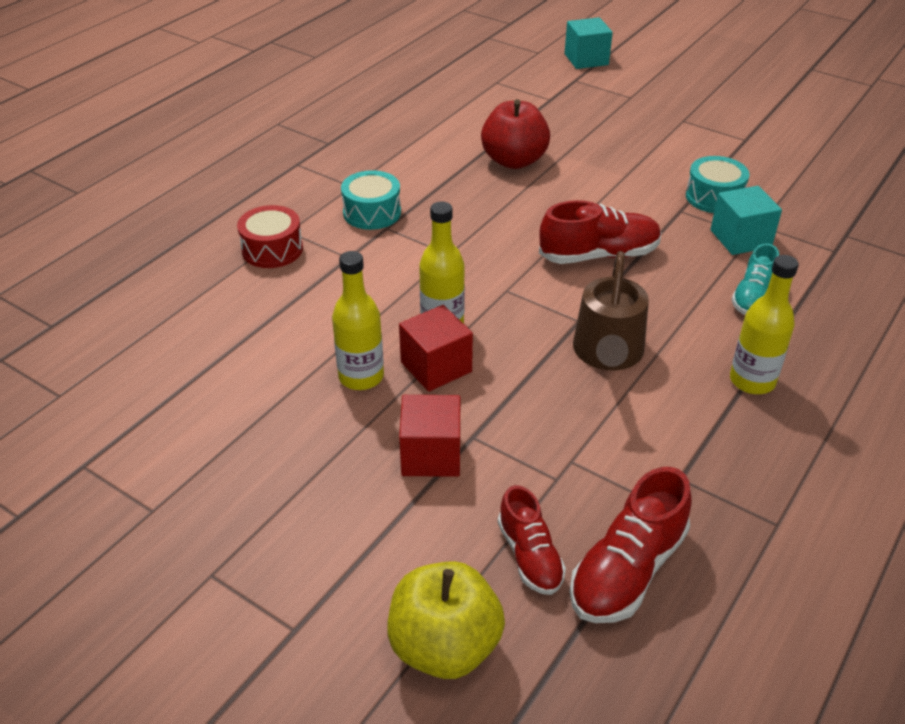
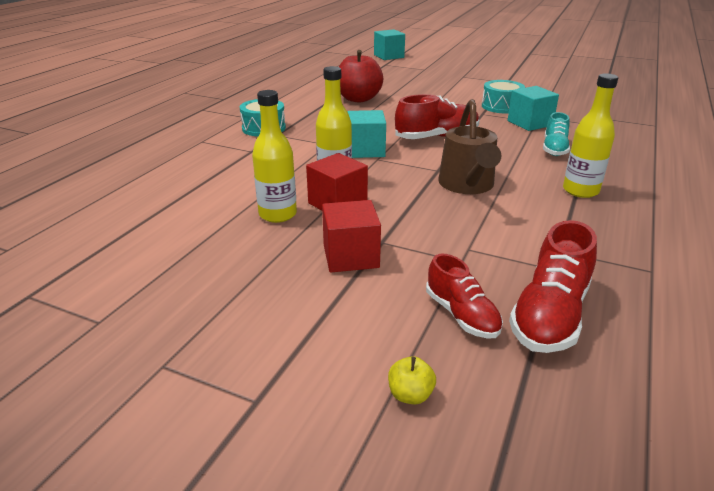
camera: 10 degrees left, 10 degrees down
(272, 249) = (190, 151): red drum -> none
(445, 646) = (410, 395): yellow apple -> yellow apple, size x0.42
(496, 272) = (366, 150): none -> turquoise cube

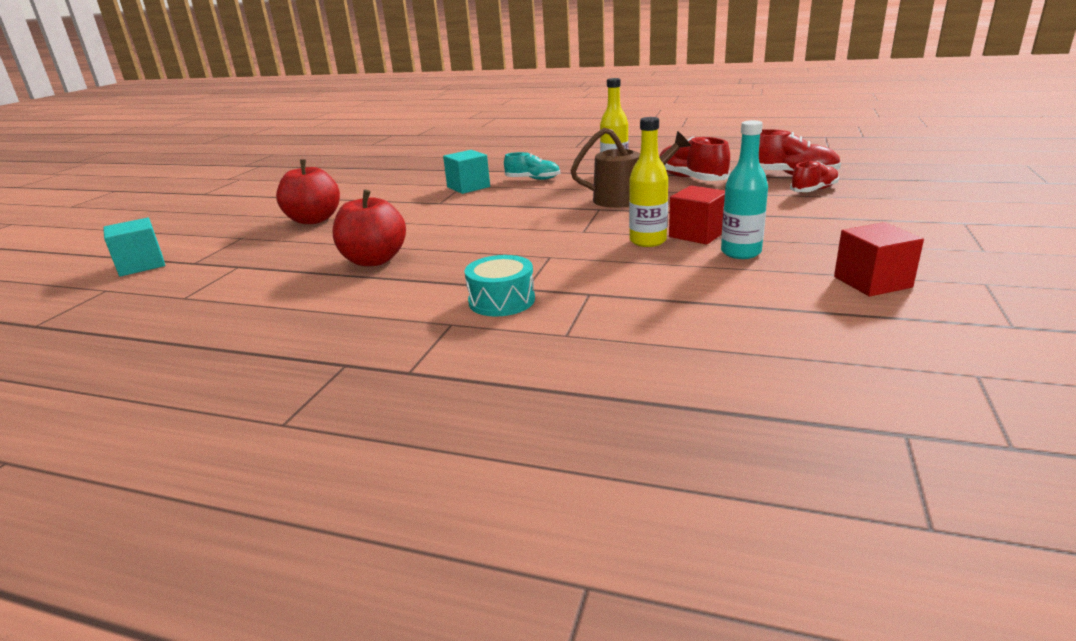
camera: 95 degrees left, 5 degrees down
(278, 214) = (740, 252): yellow bottle -> turquoise bottle
(351, 256) = (781, 220): red cube -> red cube (872, 282)
(366, 150) = (562, 237): turquoise cube -> none
(410, 395) = (900, 195): yellow apple -> none
(437, 137) = (514, 214): red shoe -> red shoe (691, 179)
(452, 82) = (314, 220): none -> red apple
(501, 106) = (416, 197): turquoise drum -> none

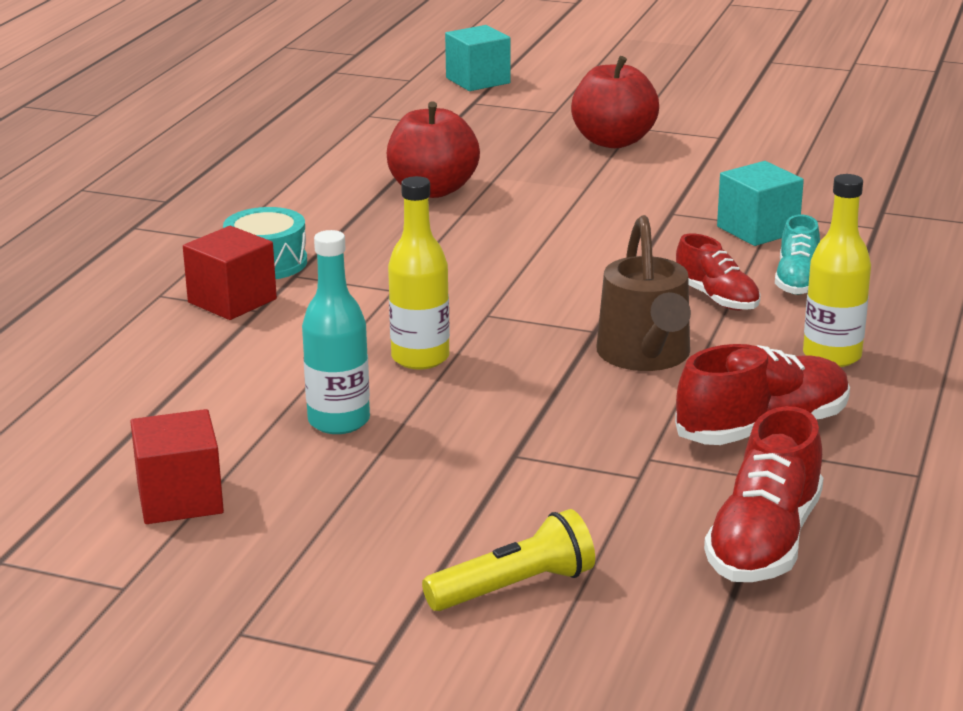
camera: 90 degrees right, 0 degrees up
(697, 234) = (433, 398): red cube -> red cube (232, 301)
(813, 190) = (641, 549): red shoe -> red shoe (716, 298)
(870, 206) = (514, 587): none -> yellow flashlight

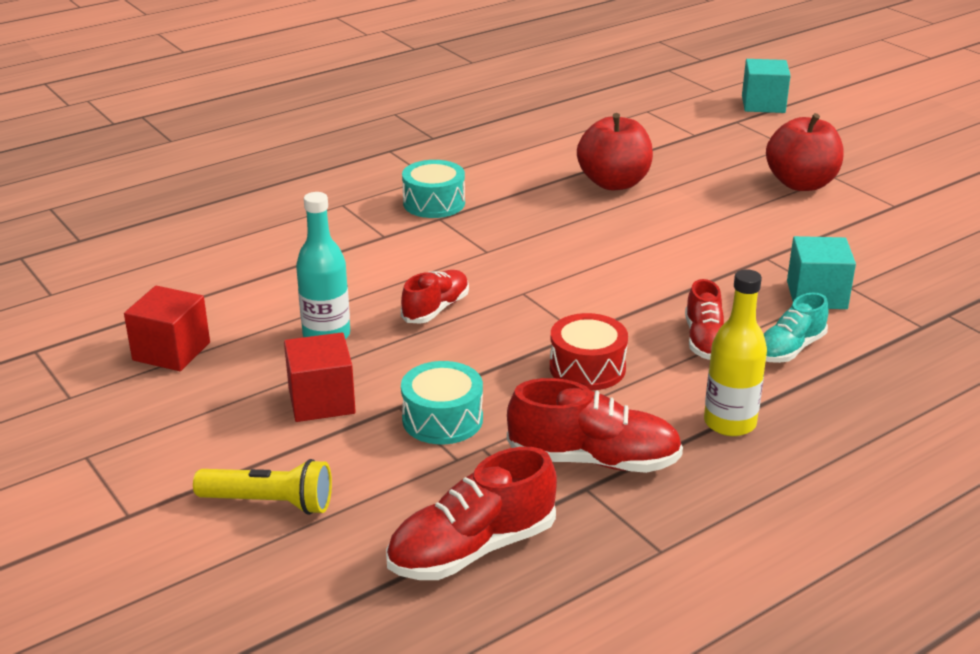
camera: 35 degrees right, 5 degrees up
(232, 301) = (378, 224): red cube -> red cube (321, 401)
(420, 358) = (436, 309): yellow bottle -> red shoe
(575, 449) = (442, 419): none -> turquoise drum
(646, 357) = (587, 368): brown watering can -> red drum

